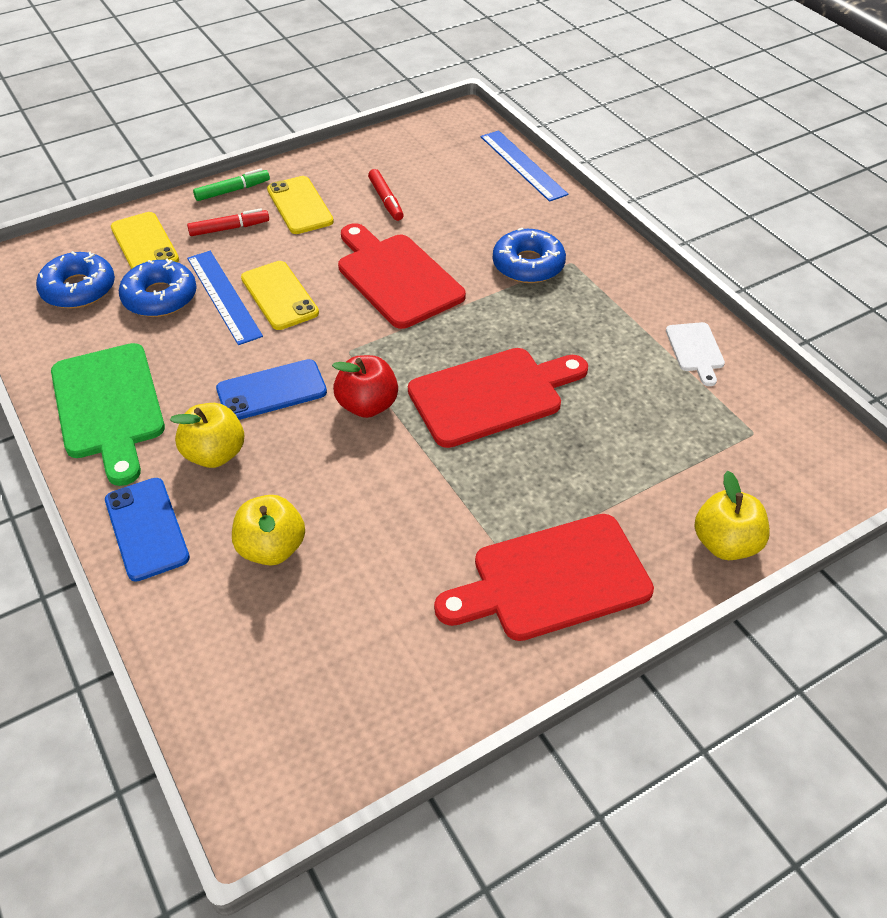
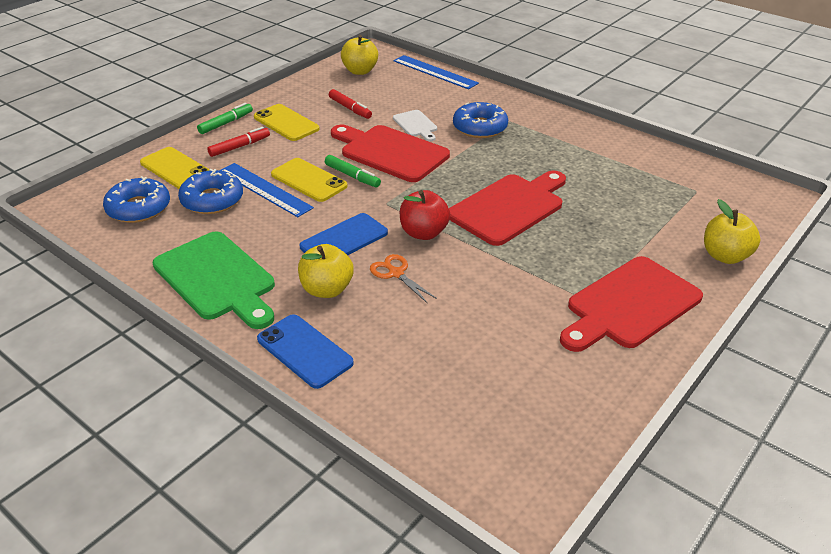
camera: 20 degrees left, 10 degrees down
(272, 548) = (414, 338): yellow apple -> yellow apple (360, 71)
(303, 454) = (396, 273): none -> orange scissors
(332, 302) = (352, 176): none -> green marker
(695, 350) = (626, 153): white cutting board -> white cutting board (416, 125)

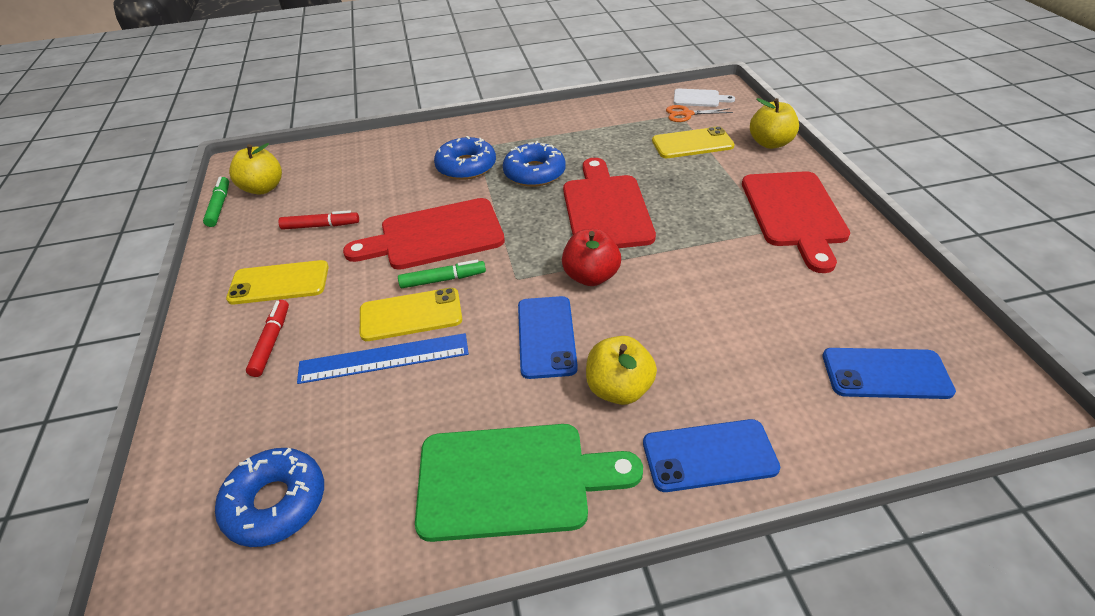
camera: 50 degrees left, 5 degrees up
(176, 169) = (237, 423): yellow phone -> yellow phone (692, 143)
(212, 200) = (349, 415): blue donut -> blue donut (534, 173)
(226, 123) = (205, 332): green marker -> green marker (219, 206)
(396, 273) = (637, 325): orange scissors -> orange scissors (687, 114)
(416, 125) = (411, 199): white cutting board -> white cutting board (699, 98)
(435, 72) = (339, 147): blue ruler -> none
(472, 417) = (885, 374): none -> blue phone

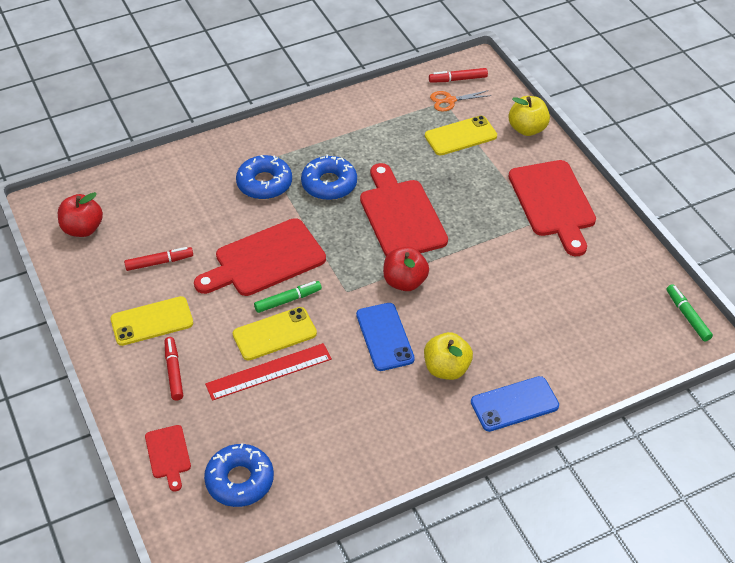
camera: 15 degrees left, 5 degrees up
(205, 447) = (168, 454): none -> red cutting board
(219, 206) = (52, 253): green marker -> green marker (687, 316)
(263, 188) = (83, 229): yellow apple -> red apple
(384, 358) = (268, 371): blue ruler -> red ruler
(513, 480) = (392, 440): green cutting board -> none
(699, 98) = (458, 79): white cutting board -> red marker
(885, 374) = (622, 331): blue phone -> none

